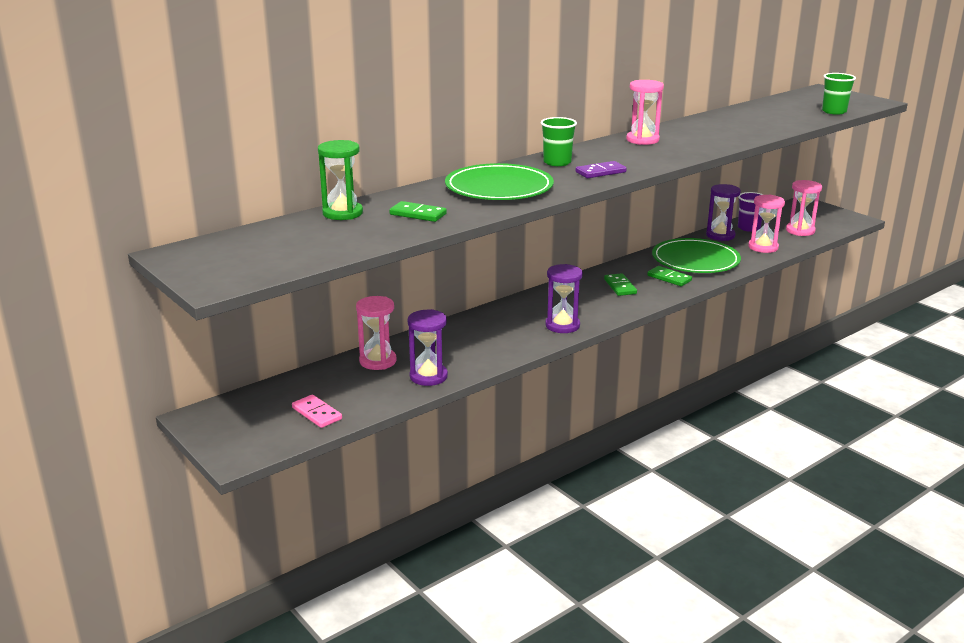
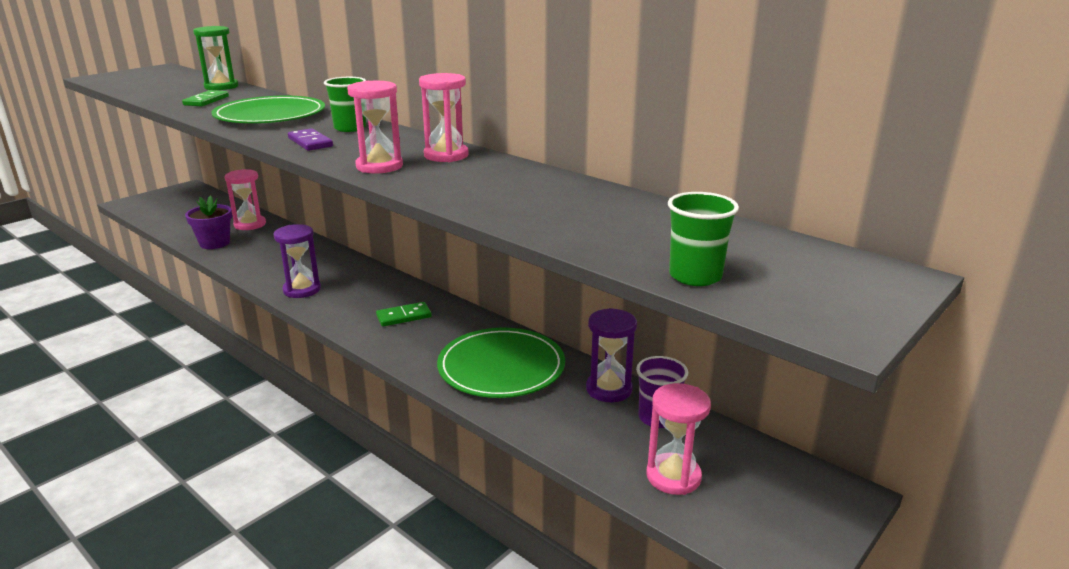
camera: 80 degrees right, 0 degrees up
(317, 413) = (173, 216): pink domino -> none
(428, 376) = (215, 243): purple hourglass -> purple flower pot
(669, 278) = (433, 347): green domino -> none
(763, 247) = (572, 429): pink hourglass -> pink hourglass (379, 166)

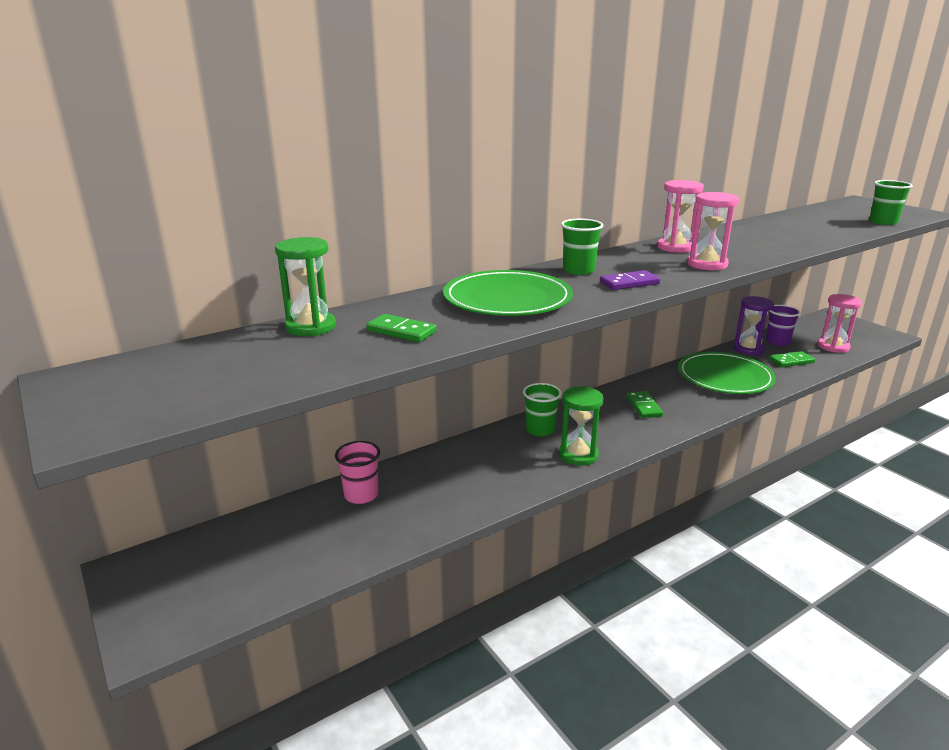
camera: 75 degrees left, 0 degrees up
(215, 243) = (415, 521): purple flower pot -> none
(250, 224) = (361, 495): pink hourglass -> pink cup
(302, 290) = (578, 455): purple hourglass -> green hourglass
(347, 271) = (540, 430): none -> green cup
(582, 425) = (791, 361): none -> green domino

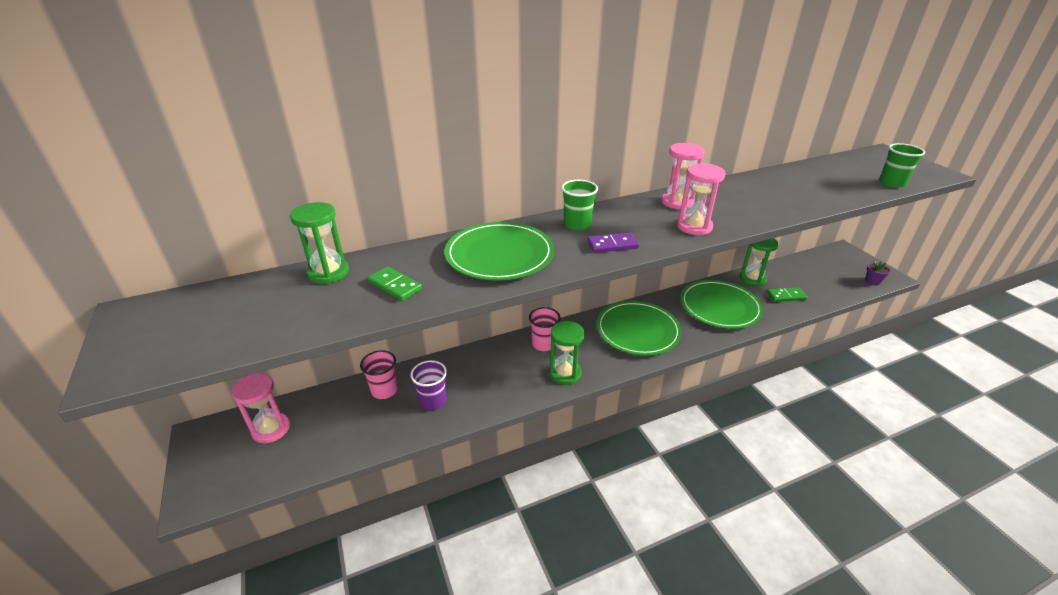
camera: 10 degrees right, 10 degrees up
(540, 430) = (544, 344): green cup -> pink cup
(643, 406) = (637, 330): green domino -> green plate
(748, 349) = (752, 279): purple hourglass -> green hourglass
(777, 342) = (782, 273): purple cup -> purple cup (433, 401)
(833, 347) = (831, 284): pink hourglass -> pink hourglass (271, 429)
(874, 341) = (872, 281): none -> purple flower pot

